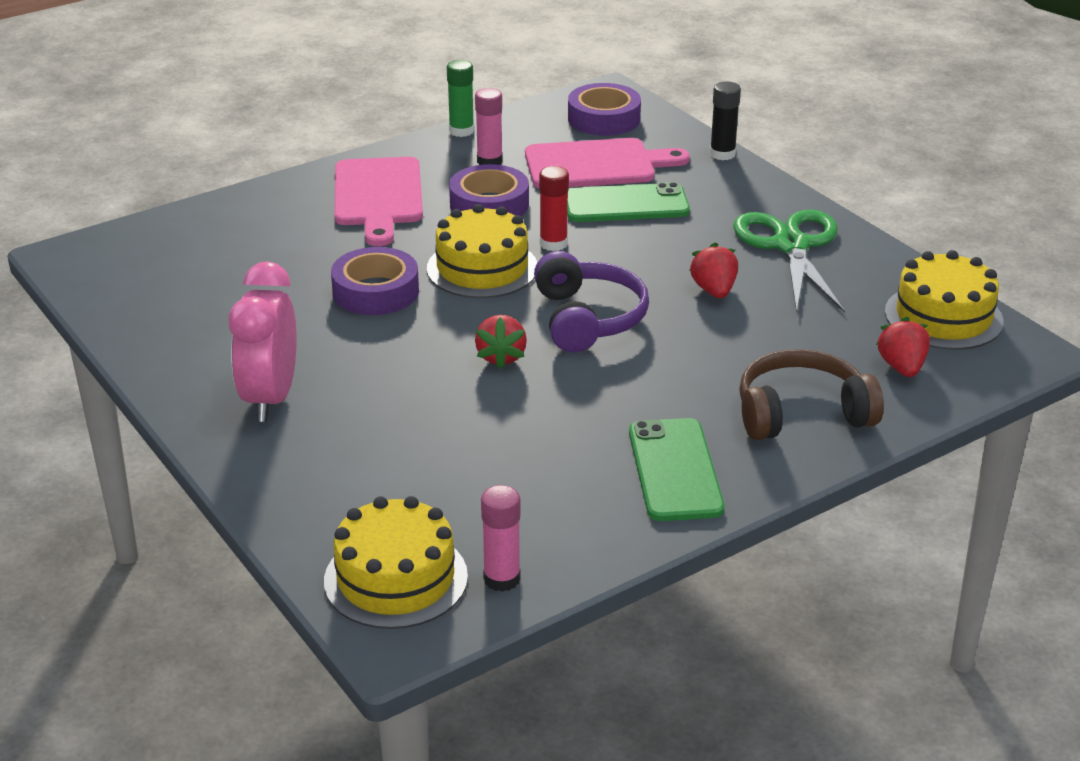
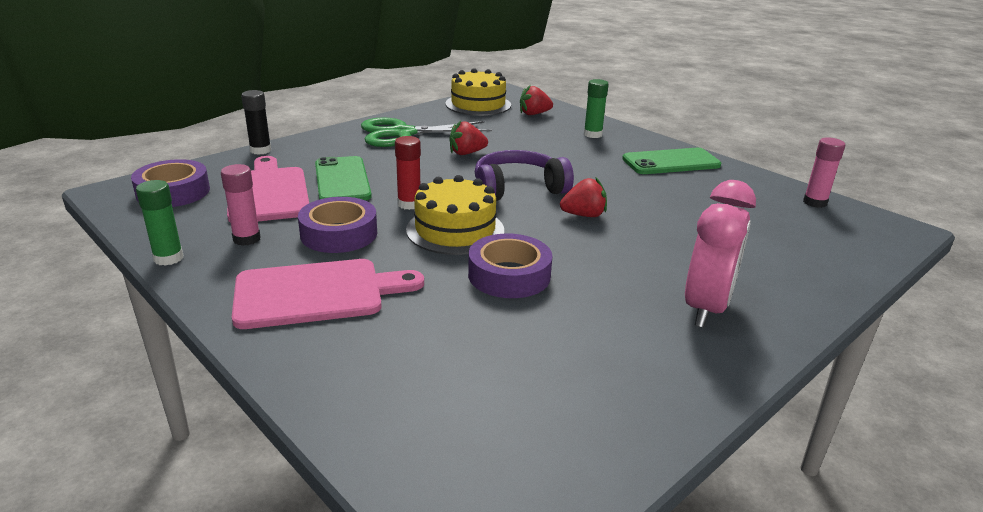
camera: 100 degrees left, 5 degrees down
(270, 398) = (706, 308): pink clock -> pink clock turned 60 degrees counterclockwise
(396, 579) = (853, 233): yellow cake -> none
(801, 413) = (592, 134): brown headphones -> green glue stick

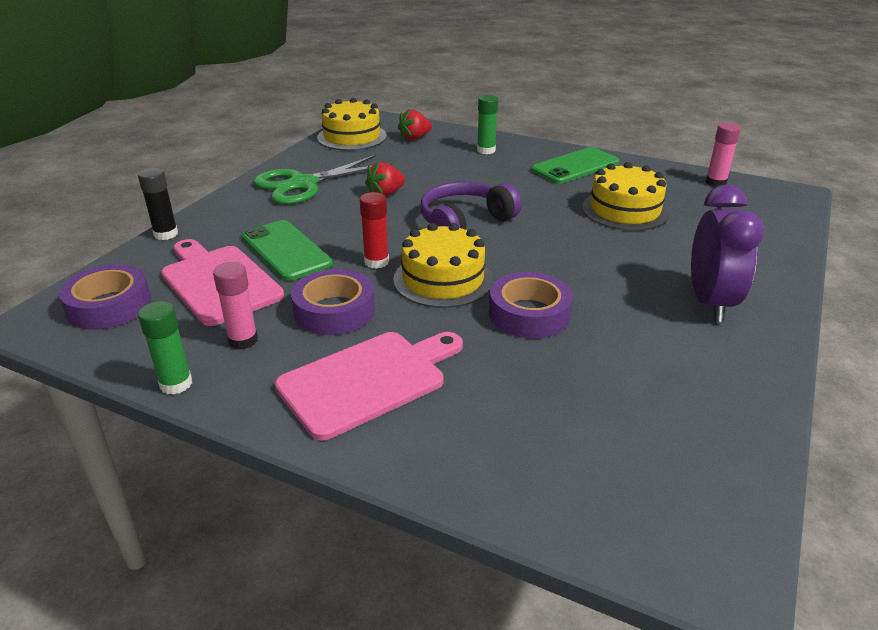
camera: 20 degrees left, 5 degrees up
(584, 215) = (544, 237): red strawberry -> none
(689, 208) = (625, 210): none -> yellow cake
(706, 308) = (710, 303): pink clock -> purple clock

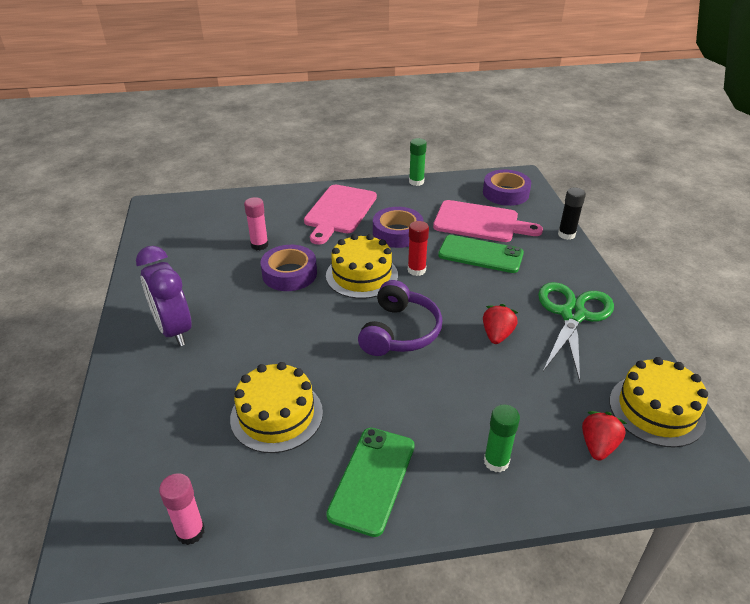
camera: 145 degrees right, 5 degrees up
(243, 340) = (418, 204): pink glue stick -> pink glue stick (259, 245)

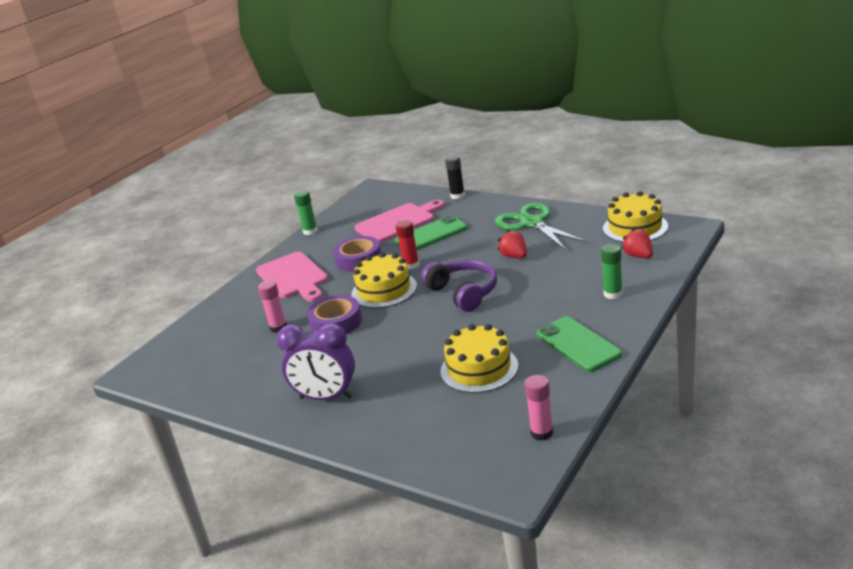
camera: 45 degrees left, 10 degrees down
(505, 193) = (381, 201): purple tape -> none

